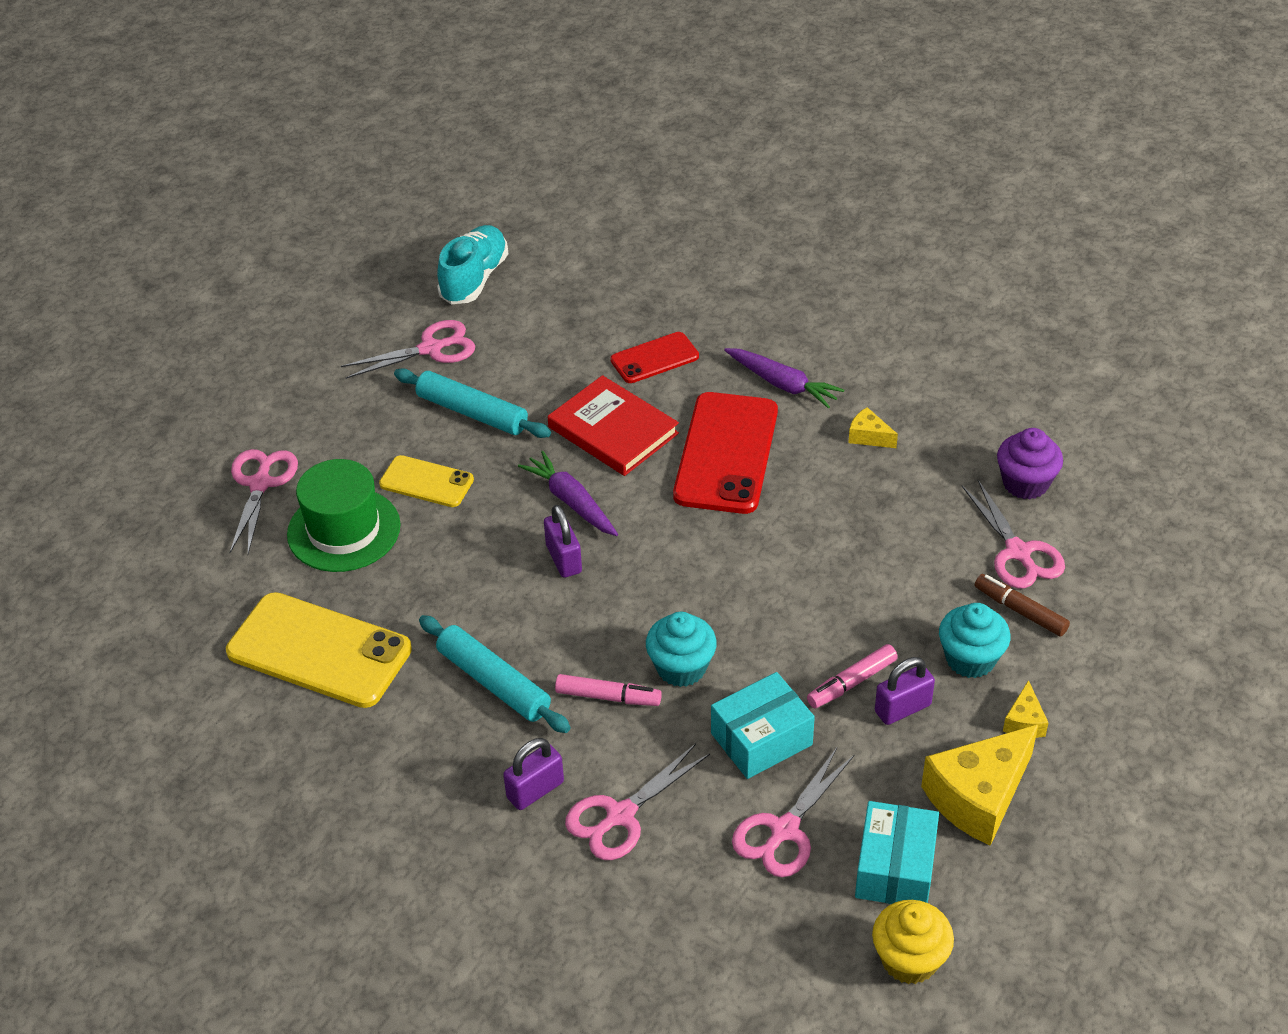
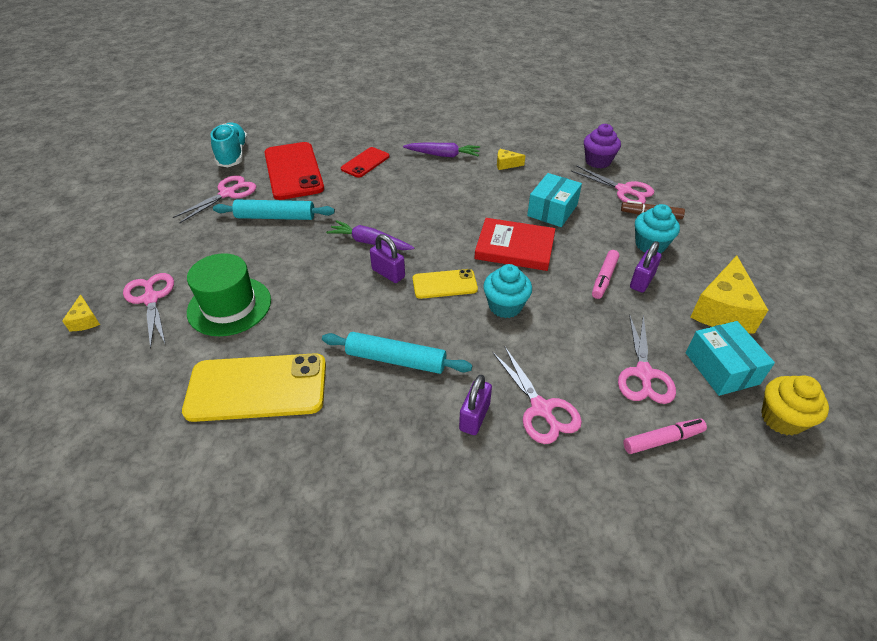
camera: 30 degrees left, 0 degrees up
(426, 482) = (270, 261): yellow phone -> yellow phone (444, 284)
(608, 697) = (475, 339): pink marker -> pink marker (662, 440)
(613, 430) = (368, 201): red book -> red book (515, 247)
(620, 816) = (541, 409): pink scissors -> pink scissors turned 45 degrees counterclockwise
(726, 453) = (439, 193): red phone -> red phone (293, 171)
(761, 739) = (584, 327): turquoise box -> turquoise box (552, 210)
(1024, 721) = (705, 264): yellow cheese -> yellow cheese (85, 320)

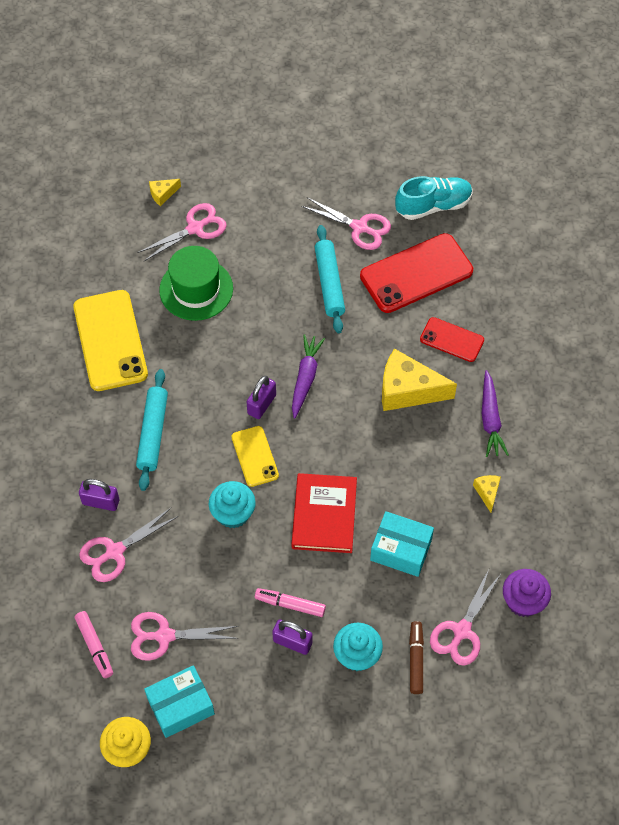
camera: 80 degrees right, 15 degrees up
(723, 310) = (260, 719): yellow cheese -> yellow cheese (407, 390)

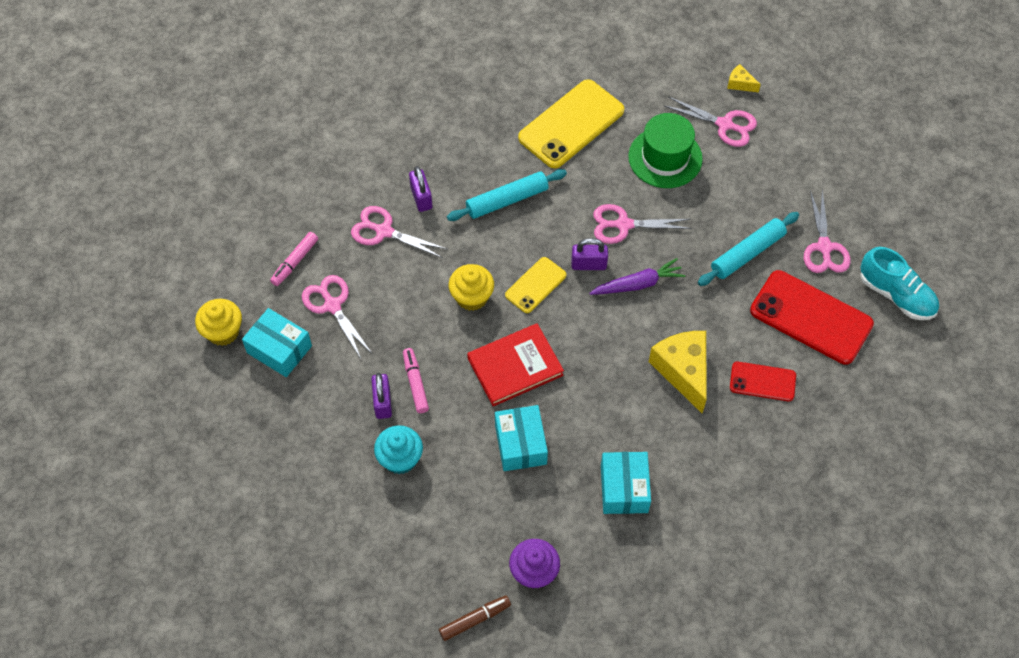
camera: 60 degrees right, 0 degrees up
(233, 513) = (472, 297): turquoise cupcake -> yellow cupcake
(416, 659) = (423, 508): brown marker -> brown marker (475, 620)
(452, 340) = (762, 381): red phone -> red phone turned 75 degrees counterclockwise
(461, 631) = (472, 533): pink scissors -> pink scissors (623, 225)
(487, 492) = (624, 488): yellow cheese -> turquoise box
(490, 419) = (702, 454): purple carrot -> none

